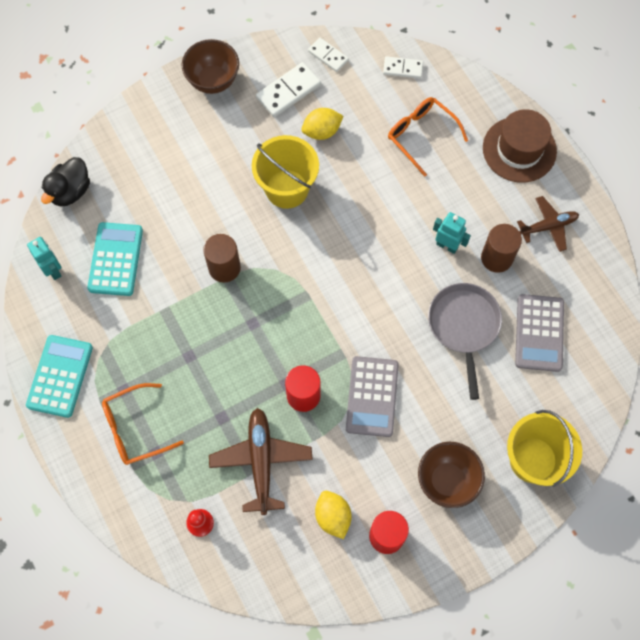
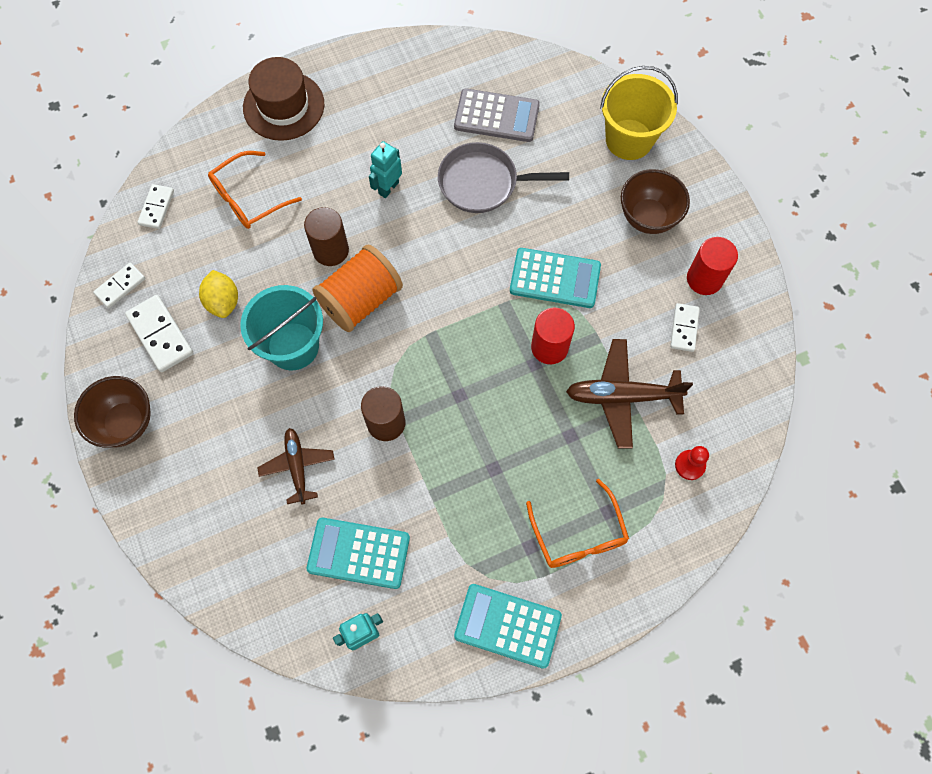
camera: 85 degrees left, 0 degrees up
(70, 191) = (253, 611): black duck -> none
(287, 189) = (293, 346): yellow bucket -> turquoise bucket
(333, 516) = (684, 328): yellow lemon -> white domino
(334, 236) = (361, 300): none -> orange spool
(372, 396) = (555, 278): grey calculator -> turquoise calculator
(496, 258) = (408, 143): brown cylinder -> brown cylinder (331, 250)
(548, 226) = (378, 92): brown plane -> brown plane (297, 466)

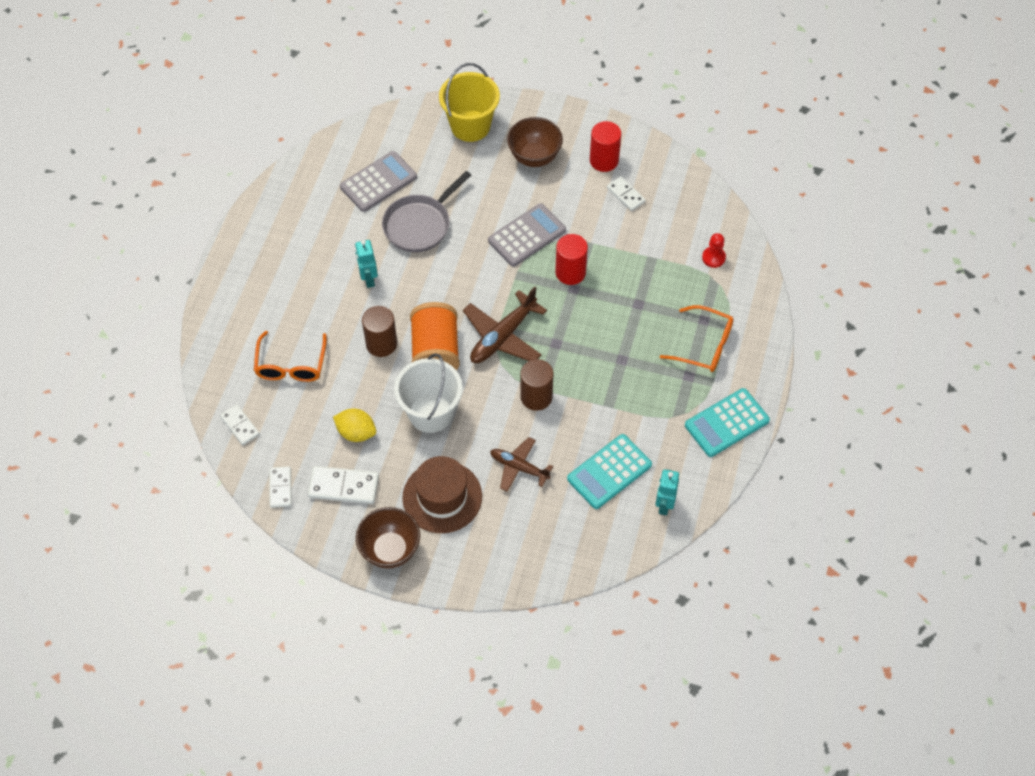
camera: 50 degrees left, 10 degrees down
(283, 106) = (239, 296): brown hat -> brown hat (442, 497)
(293, 346) = (430, 413): turquoise bucket -> white bucket
(555, 278) = (527, 236): turquoise calculator -> grey calculator
(622, 396) = (638, 259): brown plane -> brown plane (502, 336)

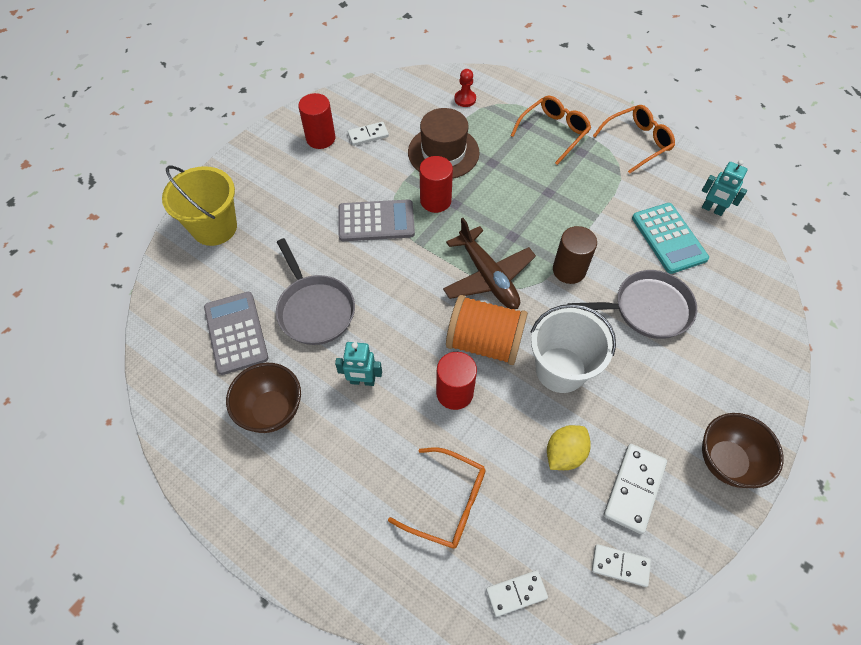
camera: 70 degrees left, 0 degrees up
(381, 344) = (454, 392): brown cylinder -> red cylinder
(442, 497) = (668, 389): brown hat -> brown hat (443, 152)
(519, 467) = (647, 309): brown plane -> grey pan
(527, 236) = (376, 221): grey calculator -> grey calculator turned 105 degrees clockwise
(534, 157) = (286, 188): brown bowl -> brown bowl (272, 410)
(726, 423) = (637, 142): turquoise calculator -> orange glasses

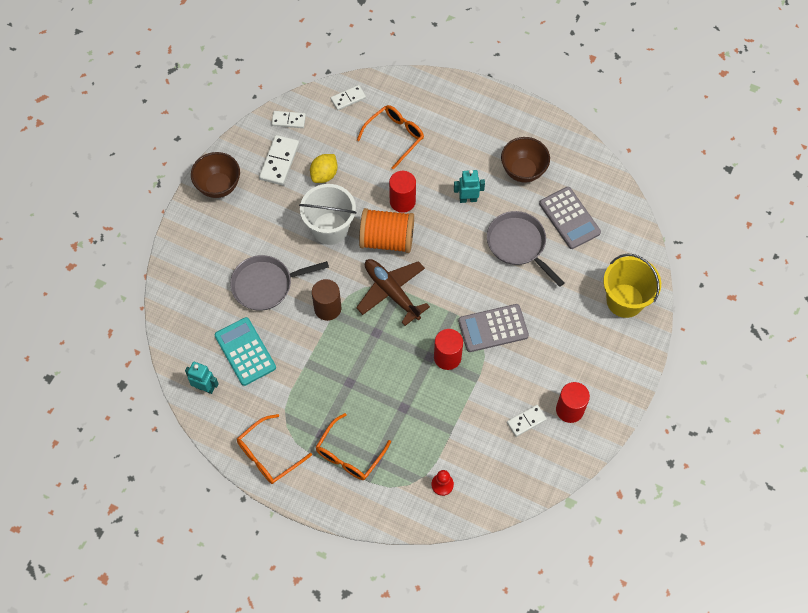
camera: 170 degrees right, 5 degrees up
(443, 152) = (451, 412): brown hat -> none
(448, 502) = (395, 136): orange glasses -> orange glasses turned 120 degrees clockwise

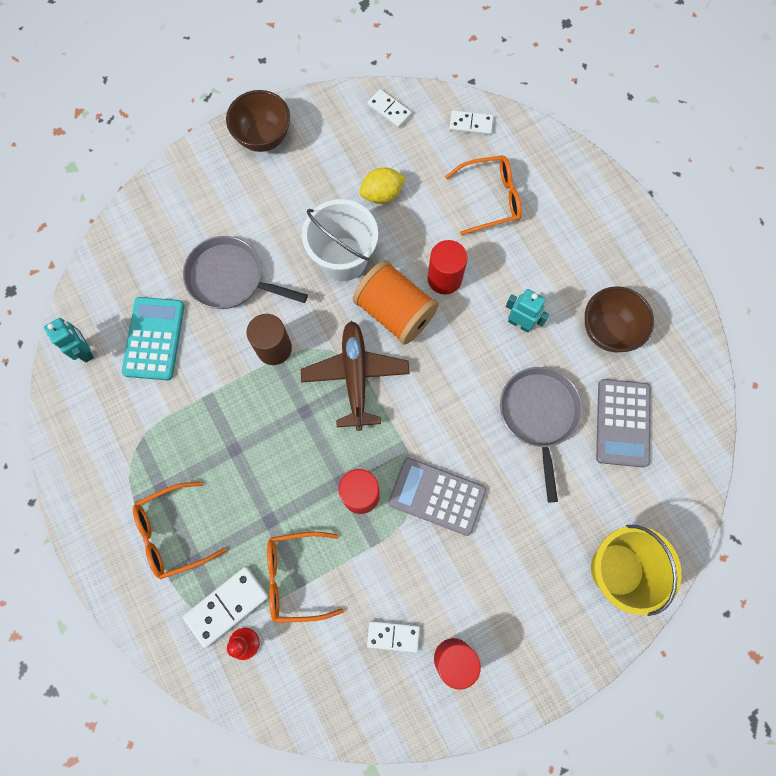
camera: 35 degrees right, 10 degrees up
(268, 455) = (90, 472): orange glasses -> orange glasses (295, 577)
(279, 161) = (345, 149): white domino -> white domino (226, 606)

